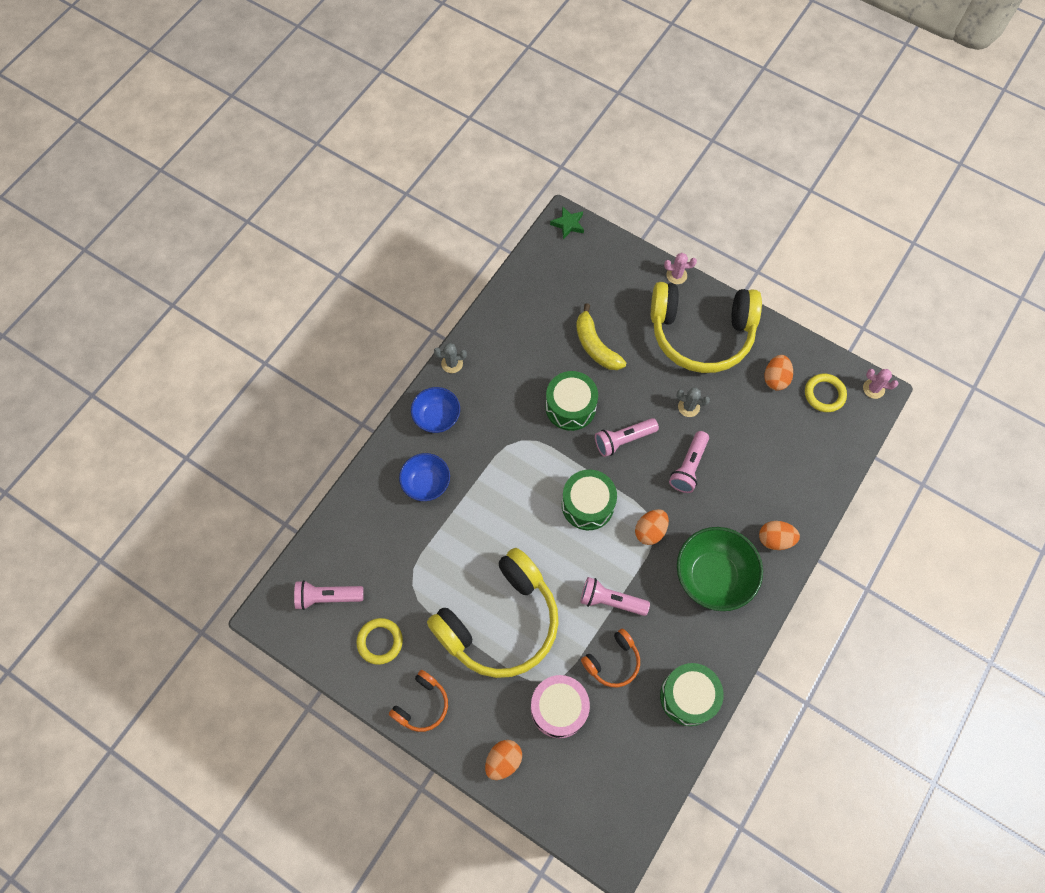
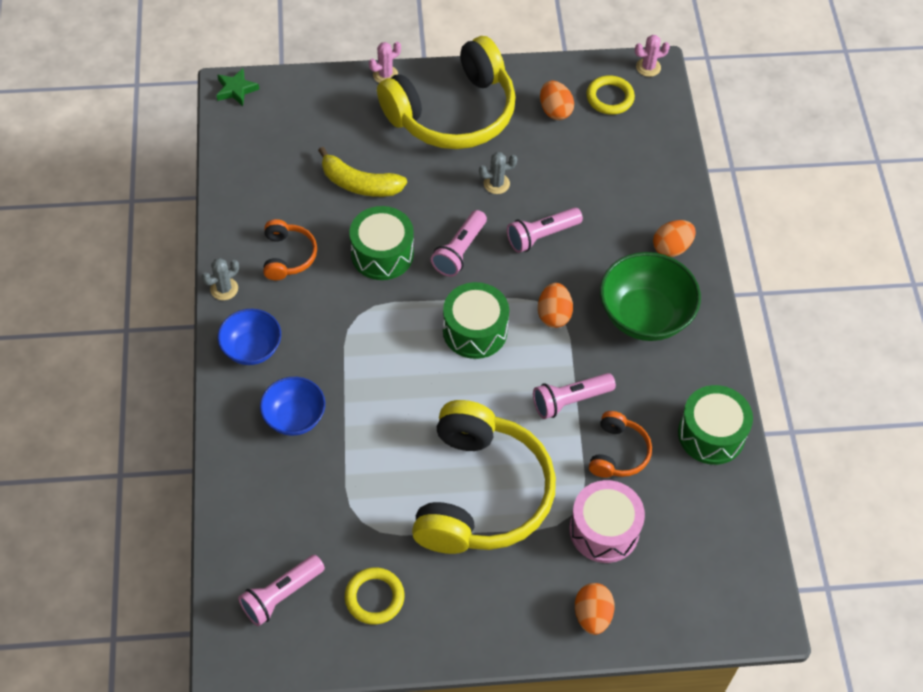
camera: 40 degrees left, 10 degrees down
(422, 705) = (469, 624): orange headphones -> orange headphones (288, 256)
(688, 467) = (541, 236): pink flashlight -> pink flashlight turned 75 degrees clockwise

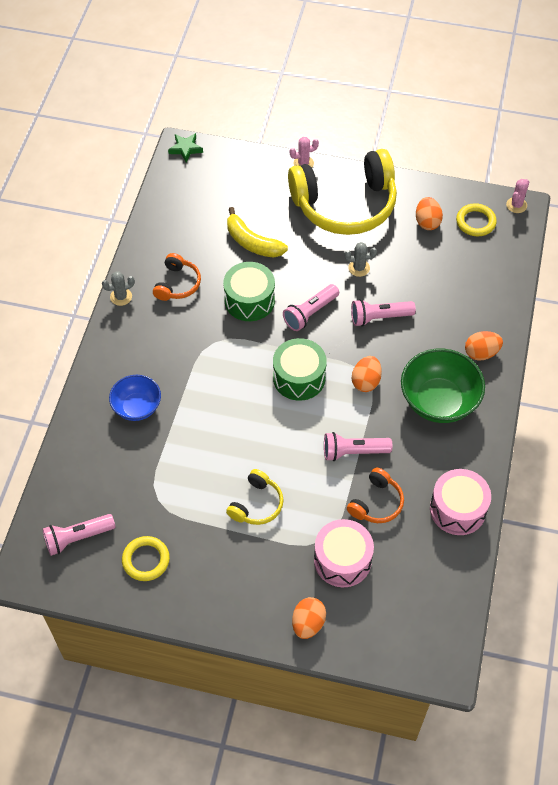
camera: 20 degrees right, 0 degrees up
(252, 349) = (124, 347): blue bowl -> none
(481, 493) = (257, 504): yellow headphones -> yellow headphones, size x0.45
(648, 67) = (516, 205): pink cactus -> pink cactus turned 60 degrees counterclockwise
(711, 434) = (457, 509): green drum -> pink drum

